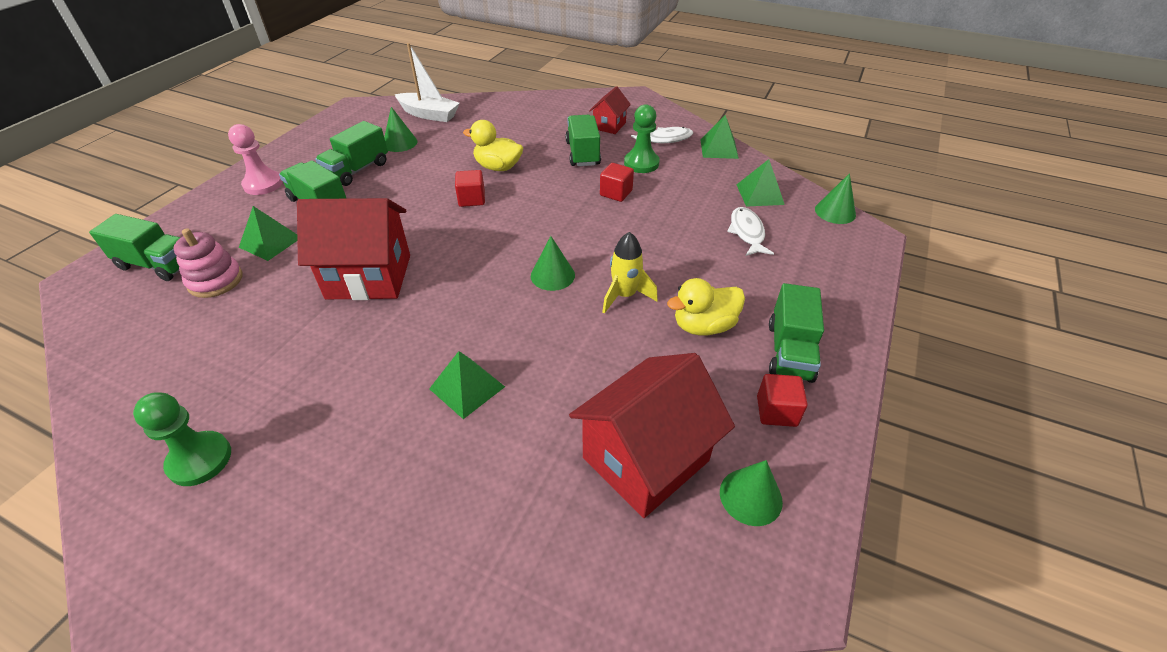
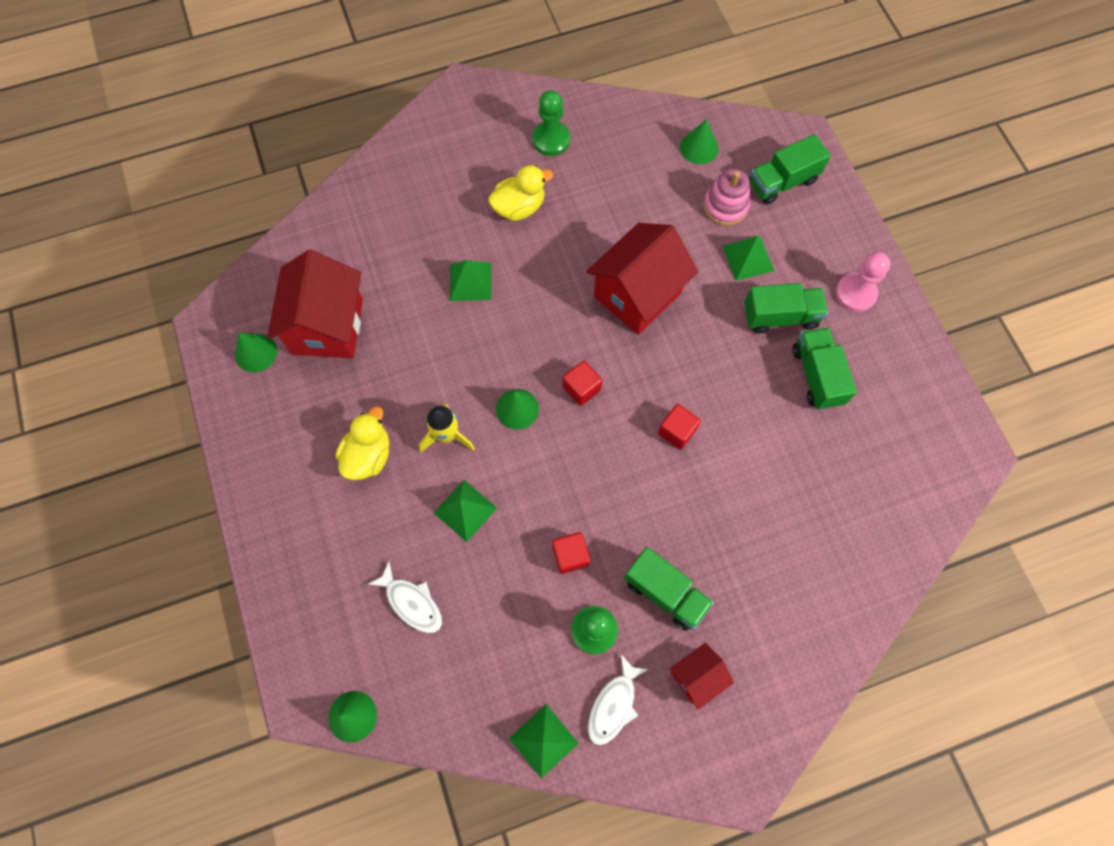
camera: 135 degrees right, 25 degrees up
(400, 143) = (844, 443): green cone -> green cone (699, 148)
(429, 114) = (890, 513): white boat -> none
(498, 167) = (712, 494): yellow duck -> yellow duck (519, 207)
(609, 126) = (696, 676): red house -> red house turned 75 degrees clockwise
(760, 194) = (441, 682): green pyramid -> green pyramid (465, 510)
(776, 411) = (274, 422): red cube -> red cube (581, 388)
(789, 351) = (294, 482): green truck -> none

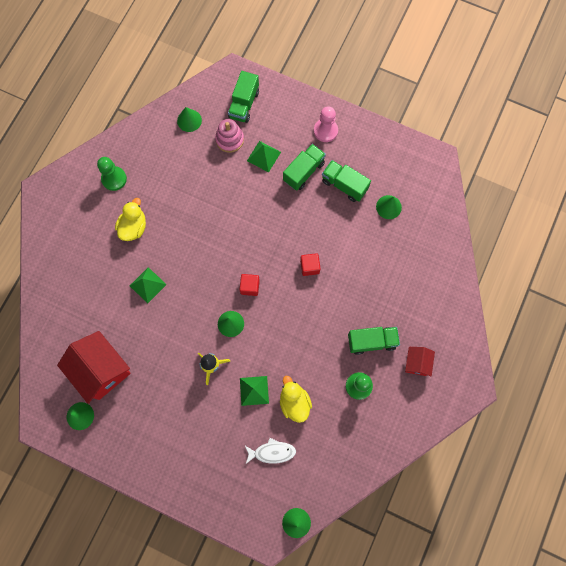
camera: 45 degrees left, 5 degrees up
(368, 455) = (185, 409): yellow duck -> yellow duck (294, 402)
(543, 740) = (382, 450): green pyramid -> none
(570, 555) = (318, 365): red cube -> none
(613, 705) = (396, 408): white fish -> none
(637, 295) = (231, 219): red house -> none
(850, 451) = (388, 207): none -> green cone

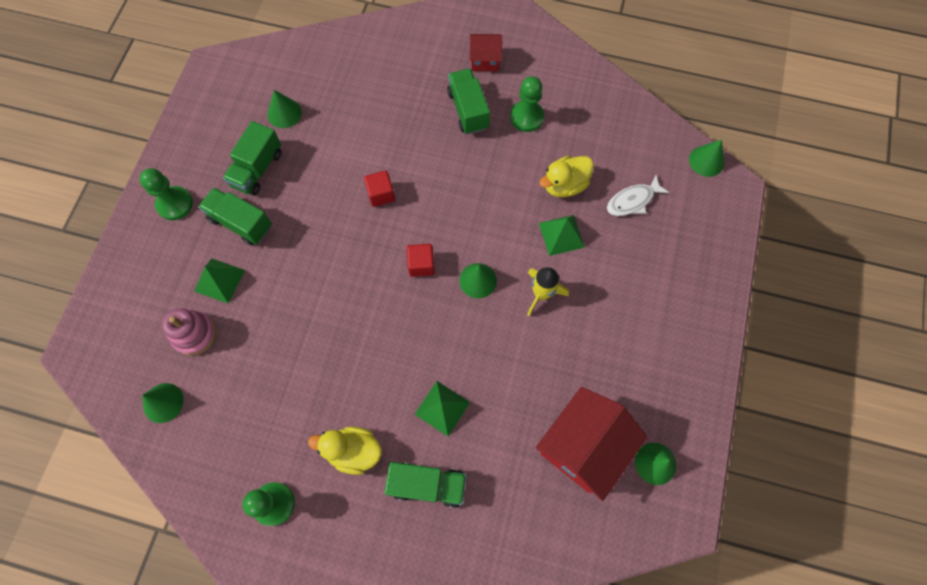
camera: 100 degrees left, 5 degrees down
(244, 104) = (133, 324): green truck -> green truck (427, 485)
(272, 452) = (632, 201): white fish -> white fish turned 105 degrees counterclockwise
(325, 131) = (175, 204): pink pawn -> green pawn

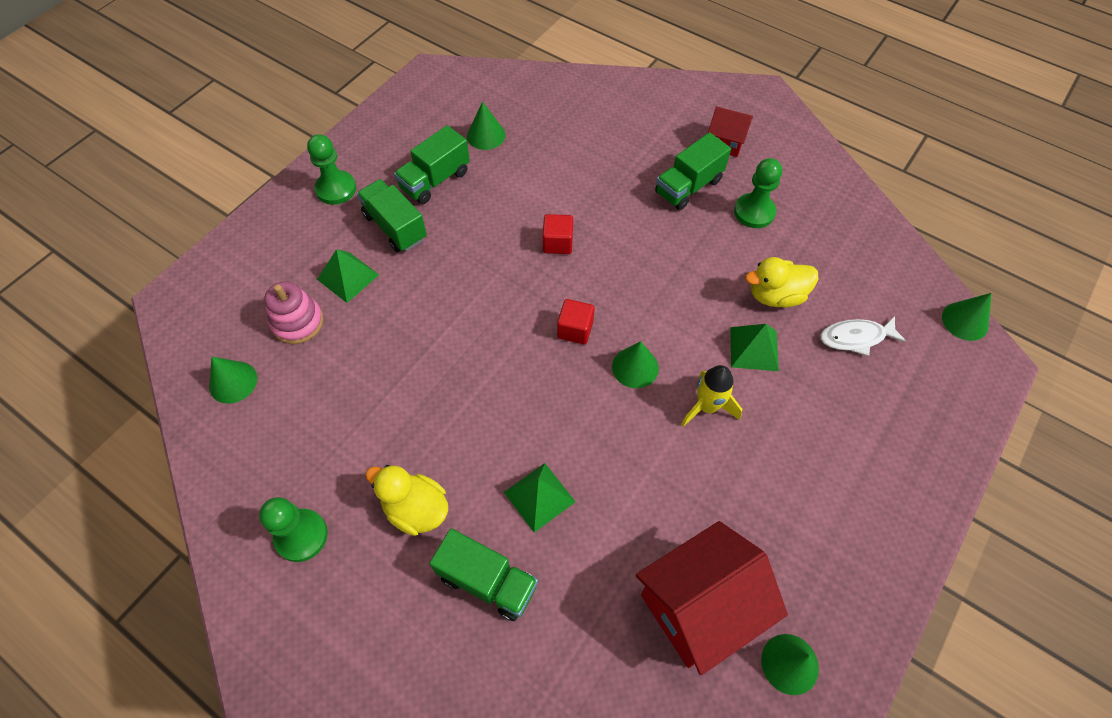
camera: 20 degrees right, 10 degrees down
(468, 110) = (688, 186): green truck -> green truck turned 135 degrees counterclockwise

